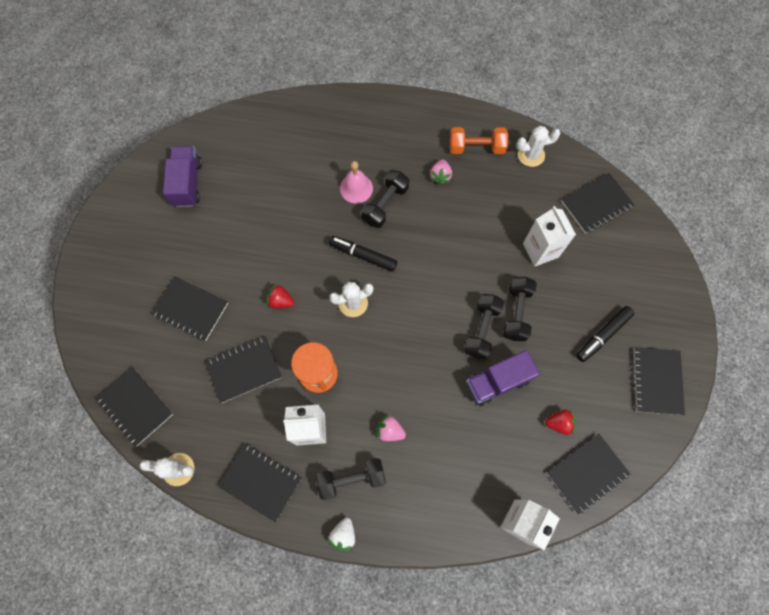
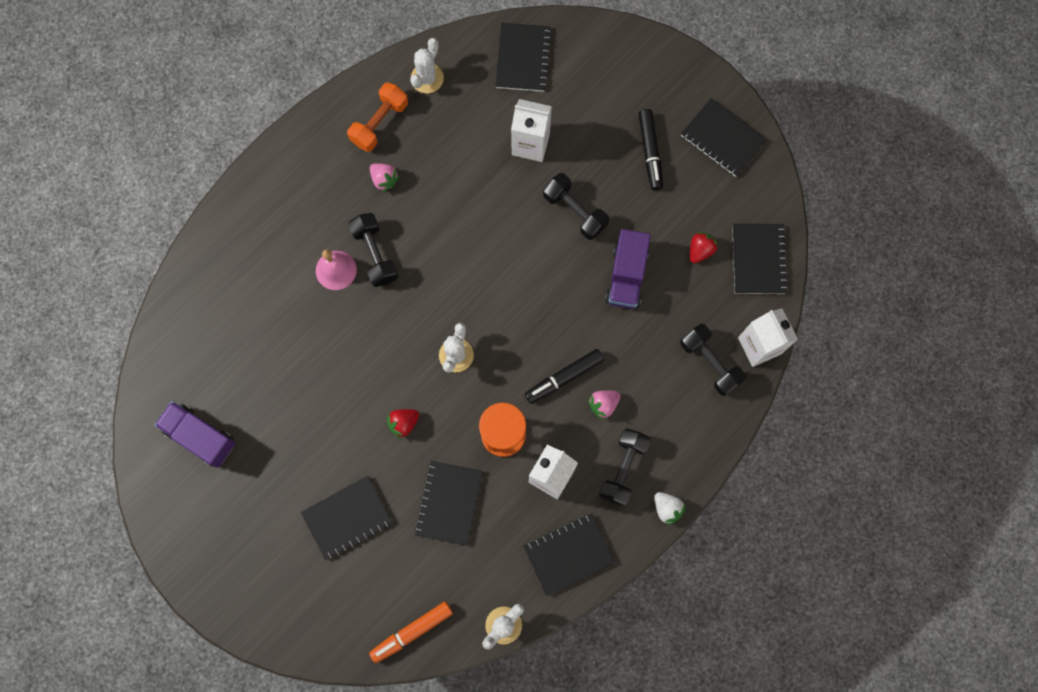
camera: 55 degrees left, 5 degrees up
(135, 407) = (412, 632): black notebook -> orange marker
(363, 255) = (413, 312): black marker -> black marker (564, 377)
(481, 329) = (568, 254): black dumbbell -> black dumbbell (710, 363)

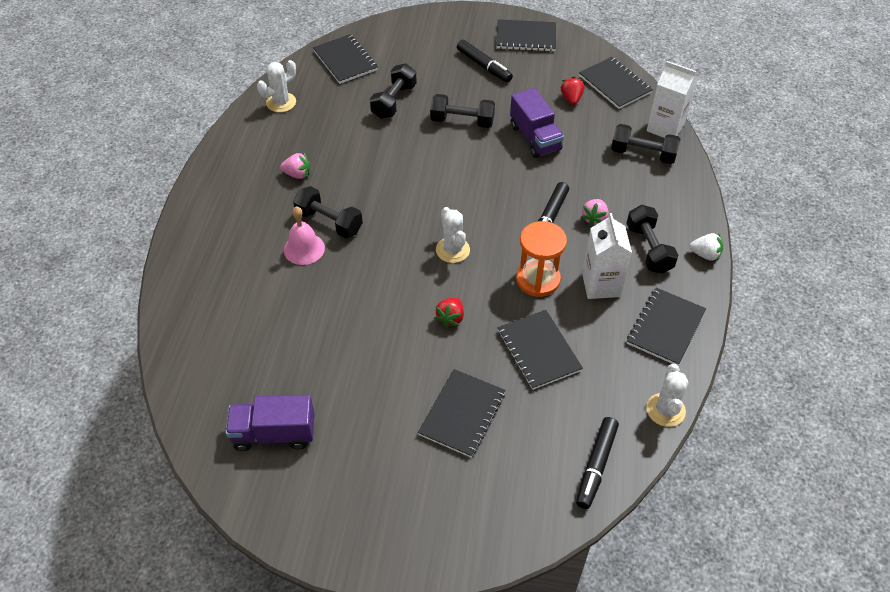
camera: 35 degrees left, 25 degrees down
(379, 123) = (265, 144): orange dumbbell -> none
(412, 632) = (596, 466): orange marker -> black marker
(427, 78) = (281, 102): white cactus -> white cactus turned 60 degrees clockwise
(530, 144) = (394, 101): white carton -> black dumbbell

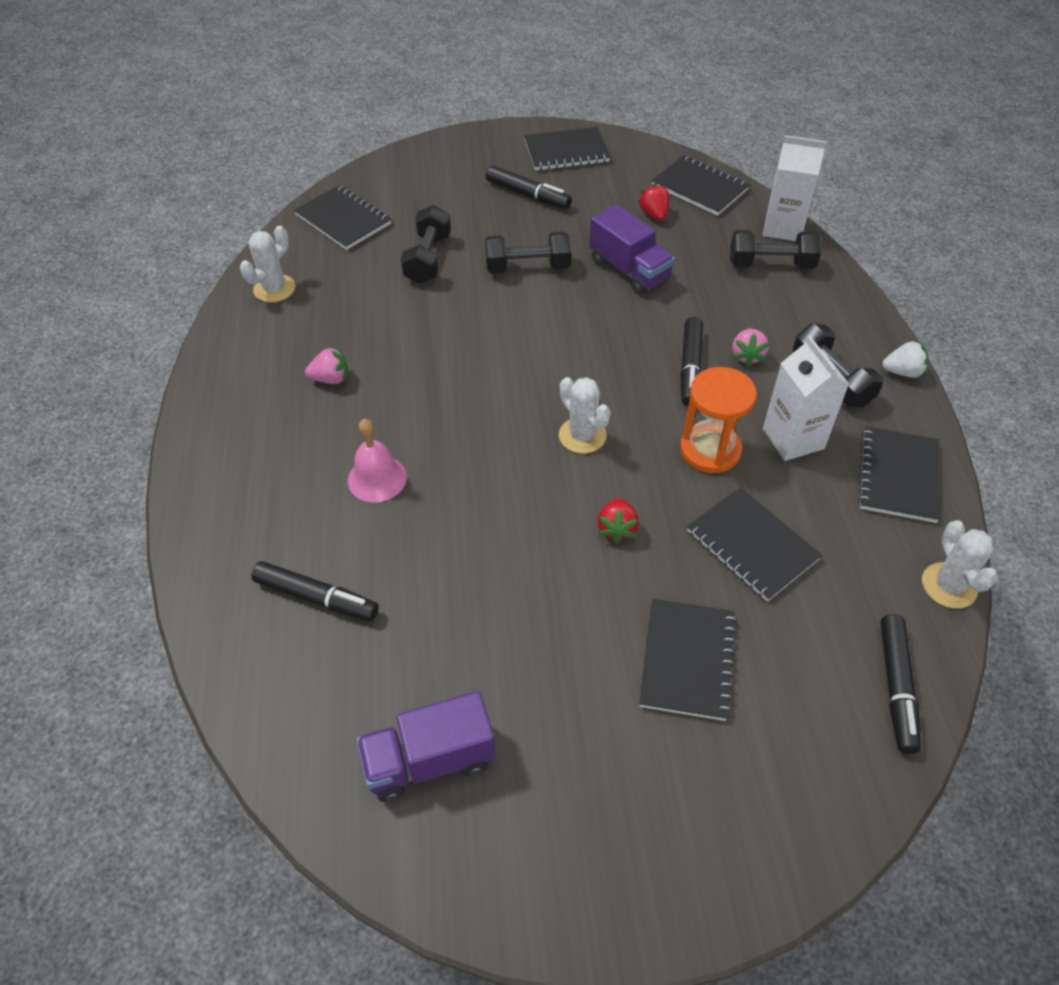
camera: 15 degrees left, 0 degrees up
(239, 317) = (316, 597): none -> black marker
(329, 222) = (399, 434): black dumbbell -> none

